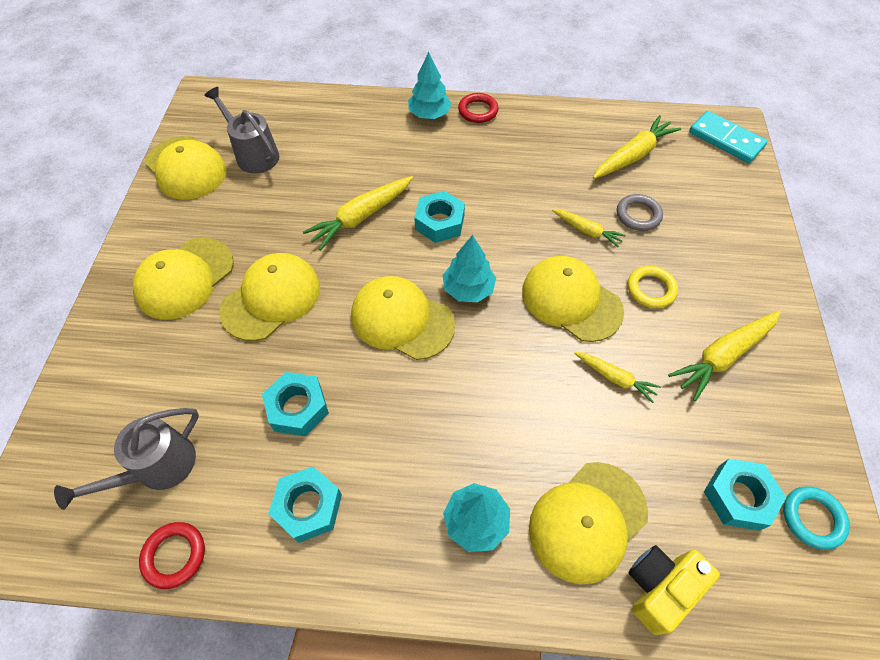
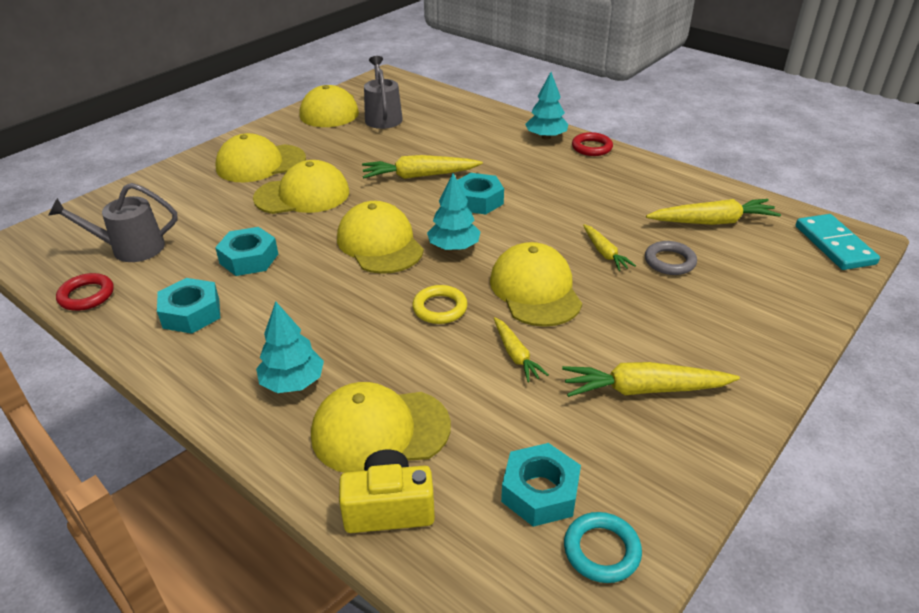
camera: 35 degrees right, 20 degrees down
(651, 289) = (622, 314): yellow ring -> yellow ring (440, 308)

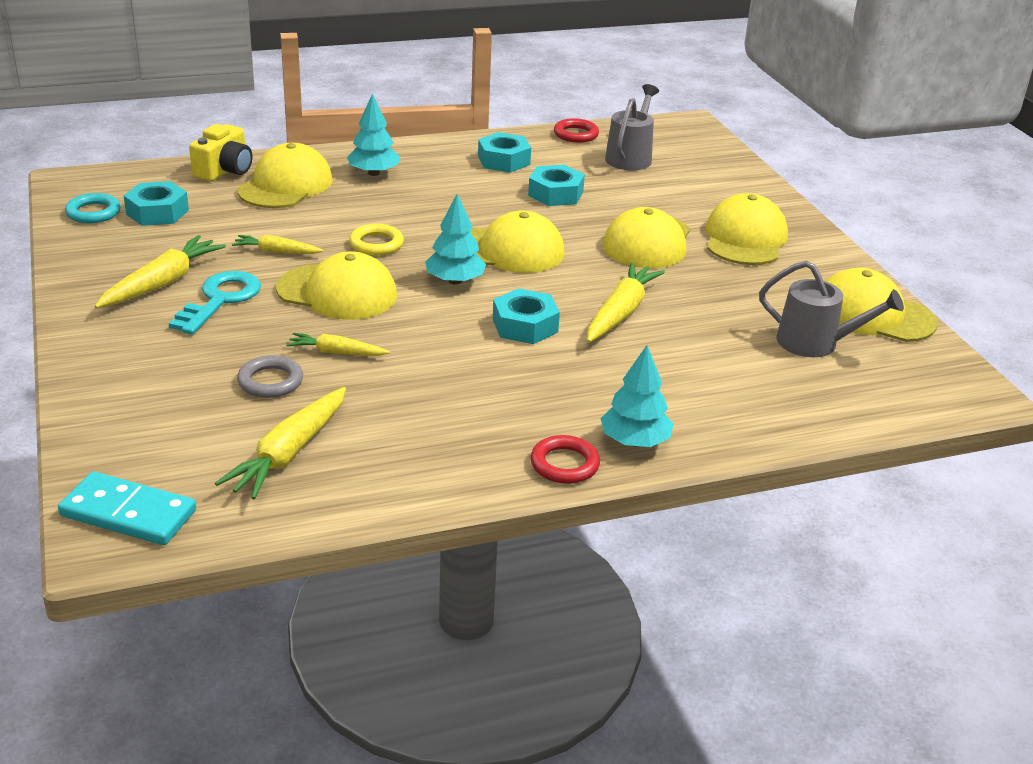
camera: 120 degrees right, 5 degrees down
(621, 340) = (220, 300): none -> turquoise key

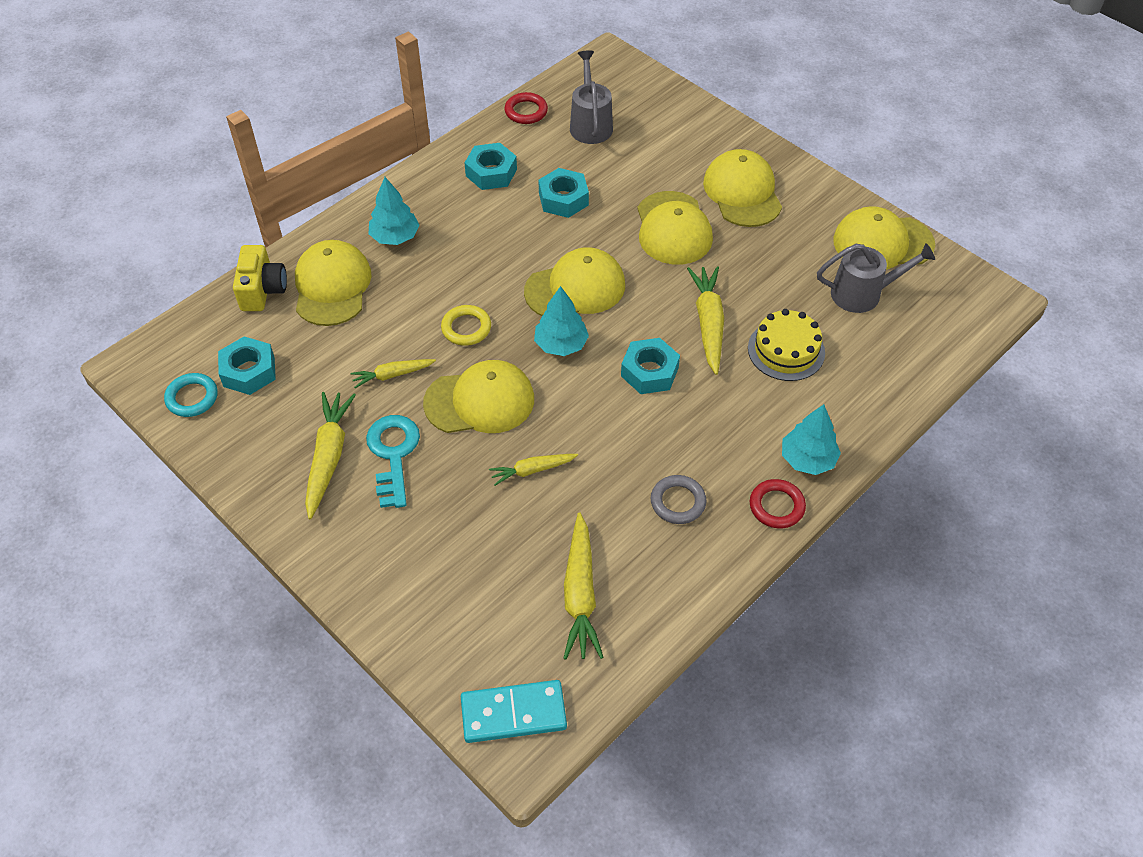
camera: 25 degrees left, 20 degrees up
(270, 381) = (507, 527): grey ring -> grey ring (678, 502)
(688, 356) = (786, 350): none -> yellow cake

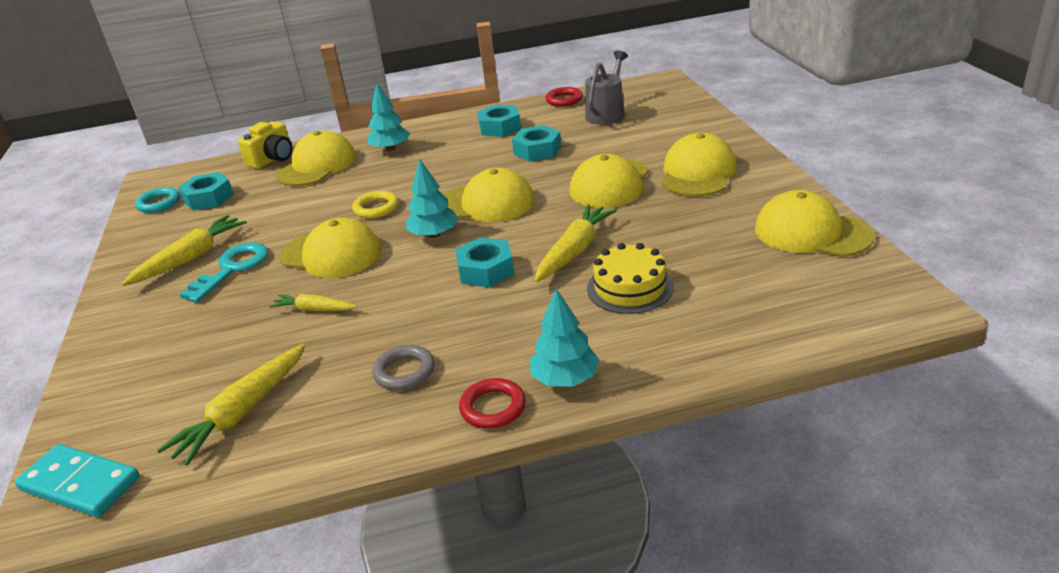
camera: 35 degrees right, 20 degrees down
(392, 375) = (292, 222): yellow carrot -> none
(862, 294) = (753, 265): grey watering can -> none

